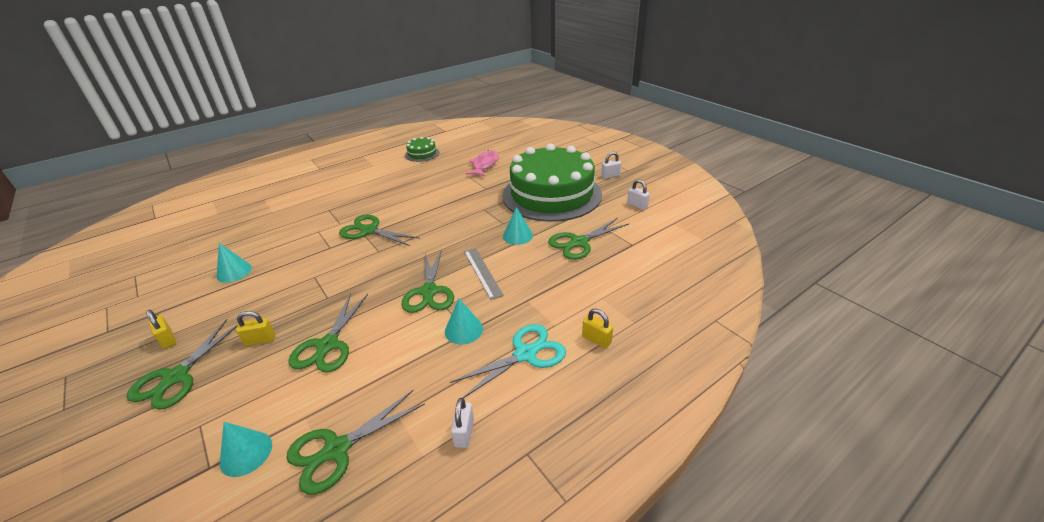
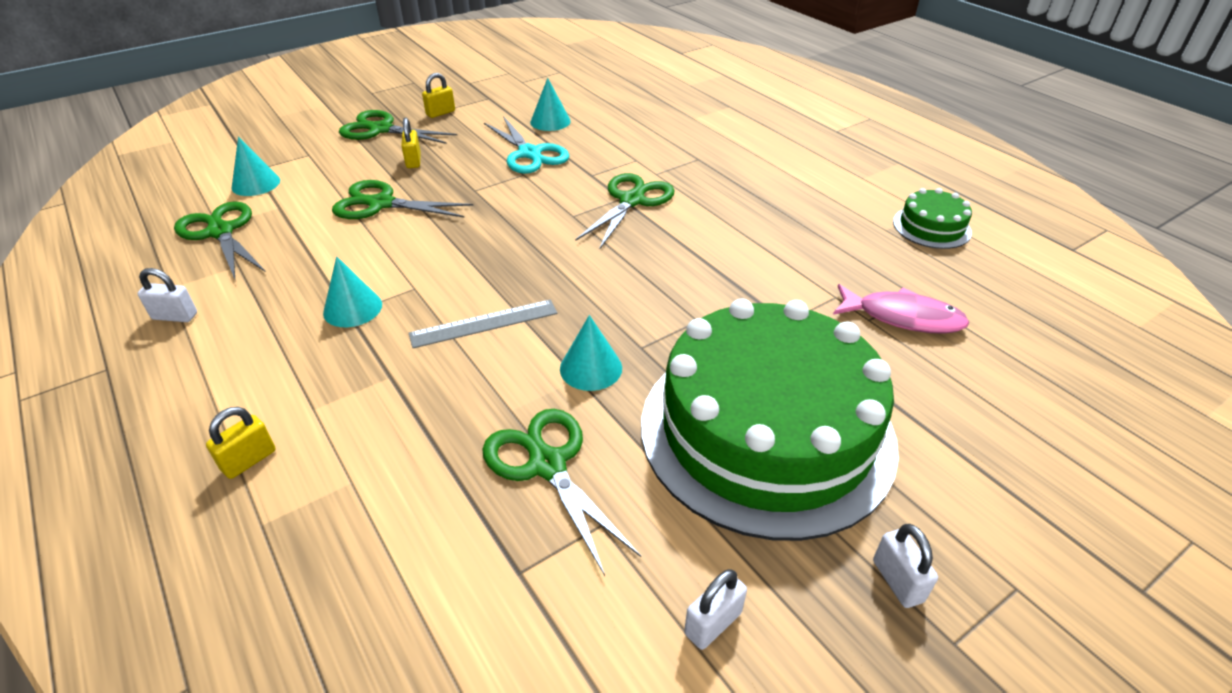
camera: 90 degrees right, 5 degrees up
(429, 291) = (454, 271): green scissors -> none
(525, 354) = (268, 371): turquoise scissors -> turquoise scissors (529, 153)

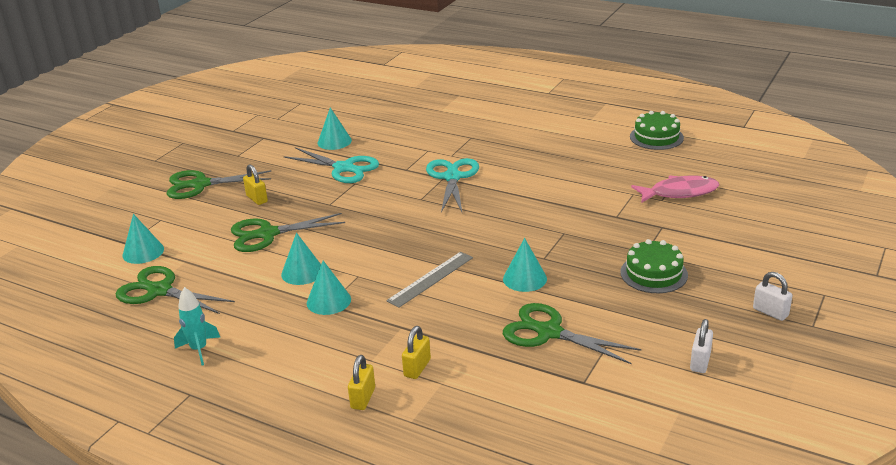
camera: 25 degrees left, 10 degrees down
(175, 316) = (199, 349): white padlock -> turquoise rocket
(365, 261) = (302, 272): none -> turquoise cone
(440, 113) = (236, 159): yellow padlock -> yellow padlock (417, 368)
(631, 201) = (452, 177): green scissors -> turquoise scissors
(766, 431) = (653, 273): green cake -> green cake, size x0.41

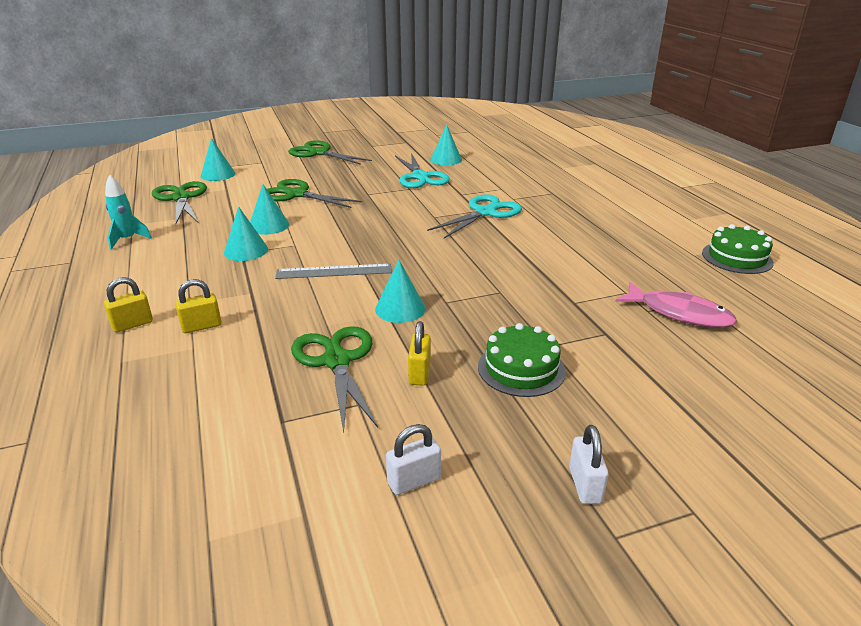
camera: 40 degrees right, 0 degrees up
(257, 199) = (332, 173): yellow padlock -> yellow padlock (419, 373)

